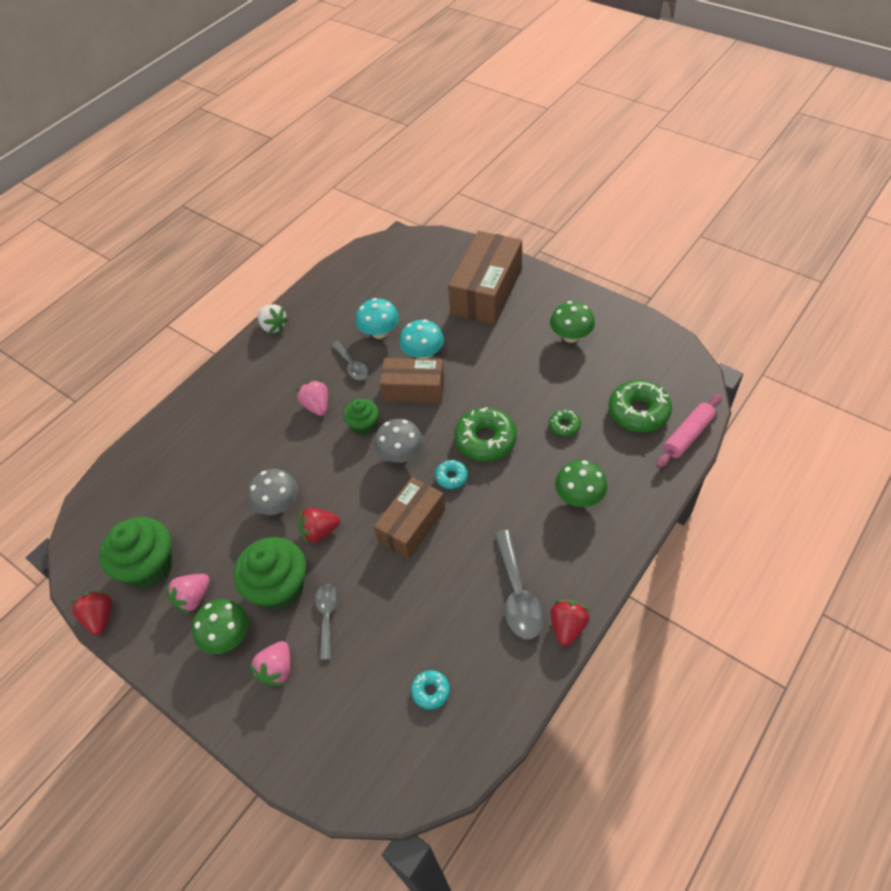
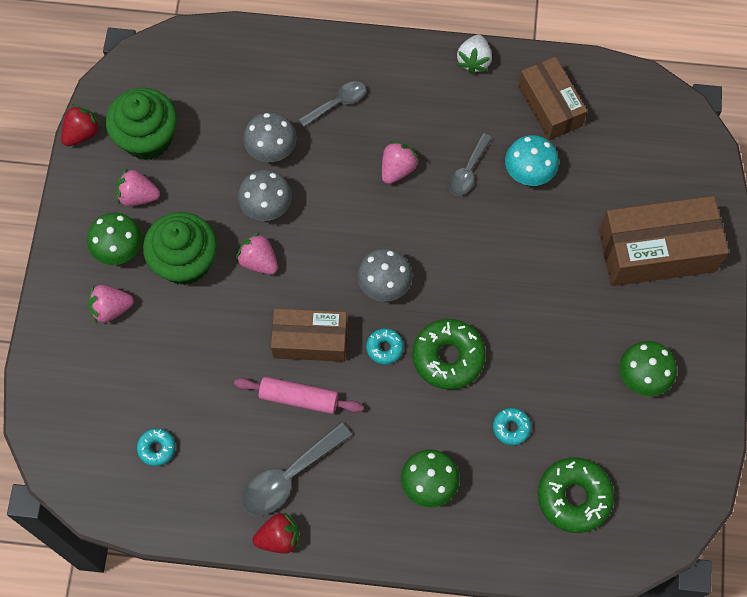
camera: 55 degrees right, 15 degrees up
(234, 480) = (271, 149): none -> grey mushroom
(320, 532) = (258, 261): red strawberry -> pink strawberry
(327, 617) = (179, 320): grey spoon -> grey spoon (337, 103)
(363, 425) = (399, 228): green cupcake -> none
(414, 389) = (472, 251): brown box -> brown box (550, 106)
(423, 354) = (525, 234): turquoise mushroom -> none
(564, 426) = (511, 428): green donut -> turquoise donut
(688, 435) = (571, 563): pink rolling pin -> pink rolling pin (299, 398)

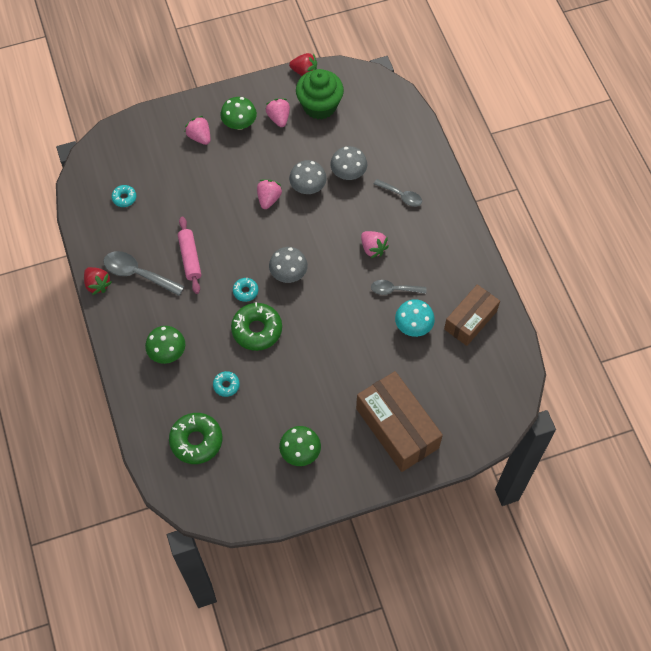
camera: 65 degrees right, 5 degrees down
(185, 261) = (249, 161): green cupcake -> none
(310, 340) = (230, 248): brown box -> none
(397, 169) = (373, 248): pink strawberry -> pink strawberry turned 45 degrees clockwise
(474, 61) = (478, 261): white strawberry -> none

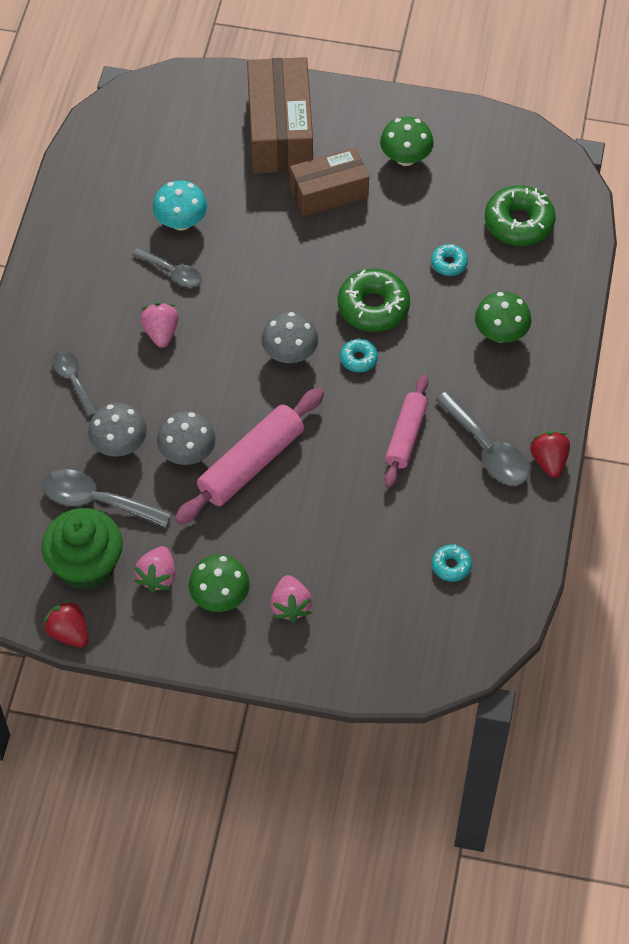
camera: 150 degrees left, 5 degrees down
(269, 199) = (251, 464): pink strawberry -> pink rolling pin
(338, 139) = (97, 501): none -> grey spoon
(470, 320) = (109, 197): brown box -> brown box (329, 192)

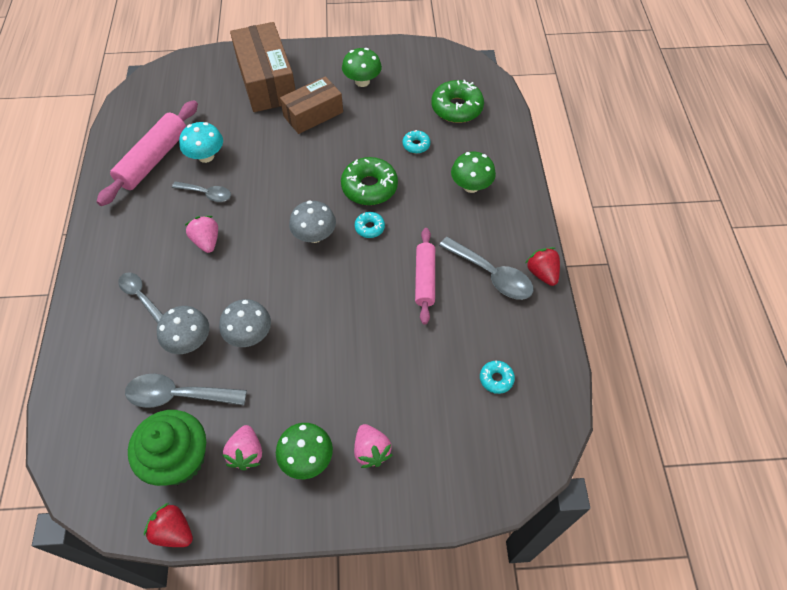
camera: 15 degrees left, 0 degrees up
(251, 464) = (305, 331): pink rolling pin -> pink rolling pin (153, 159)

